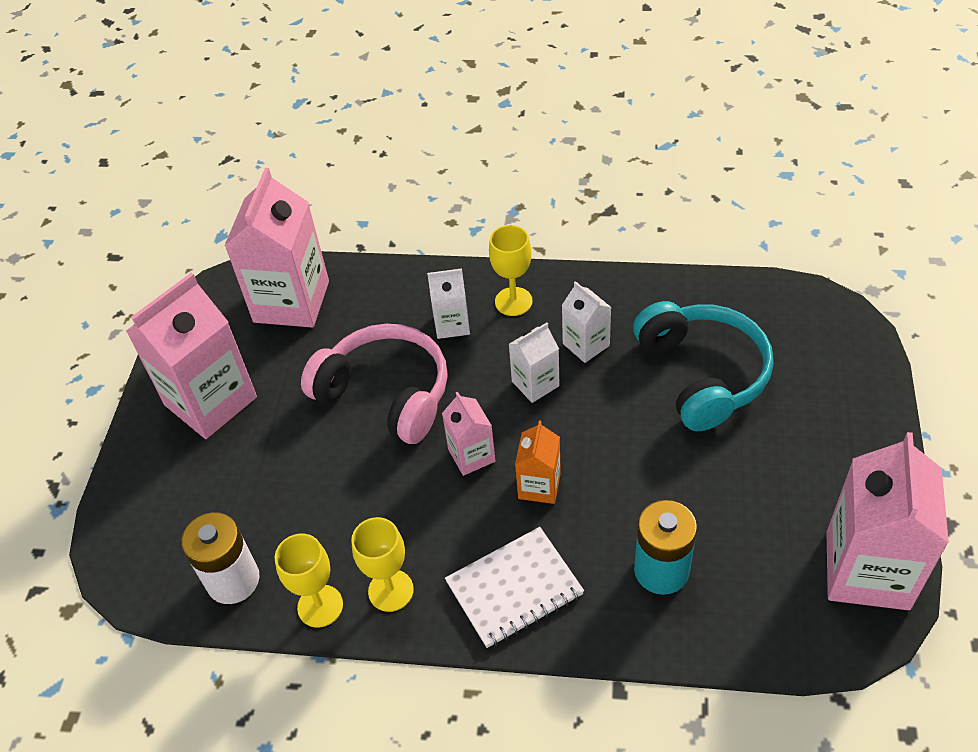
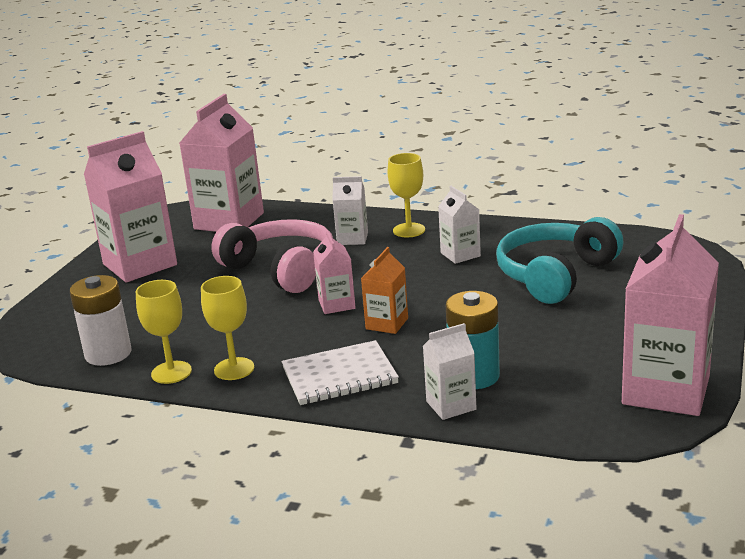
camera: 10 degrees right, 25 degrees down
(535, 384) = (408, 271): white carton -> white carton (451, 405)
(702, 374) = (555, 275): turquoise headphones -> turquoise headphones turned 135 degrees counterclockwise

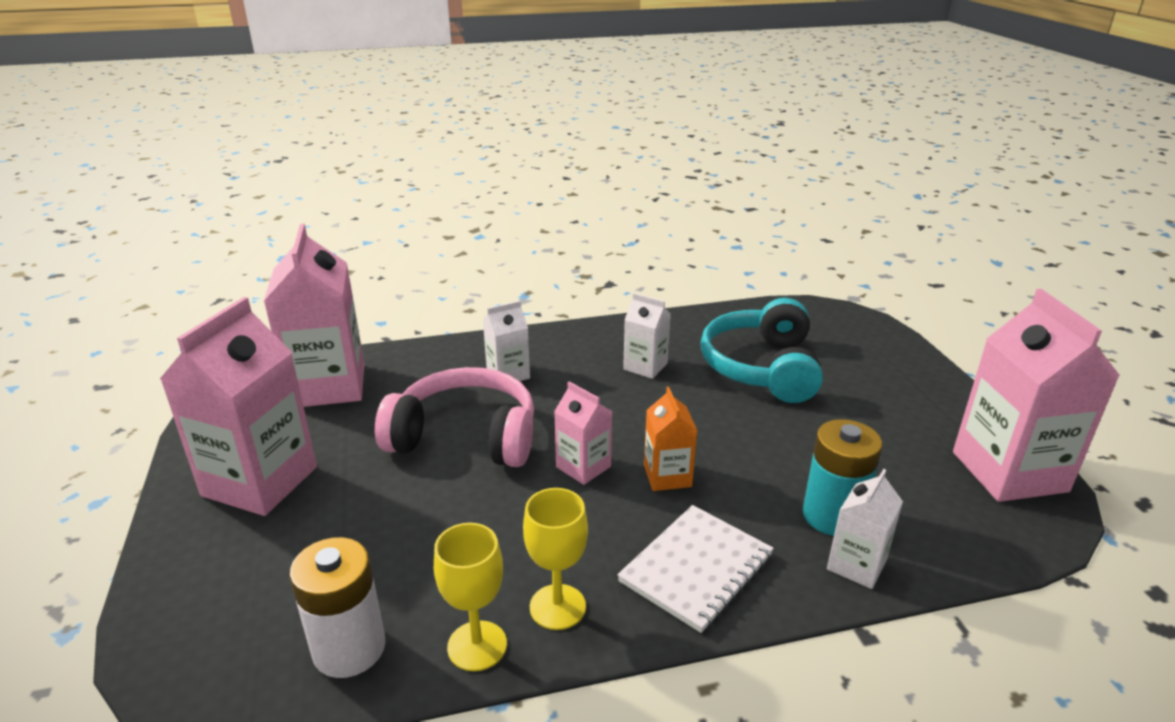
camera: 35 degrees left, 5 degrees up
(409, 230) = (559, 349): yellow goblet -> none

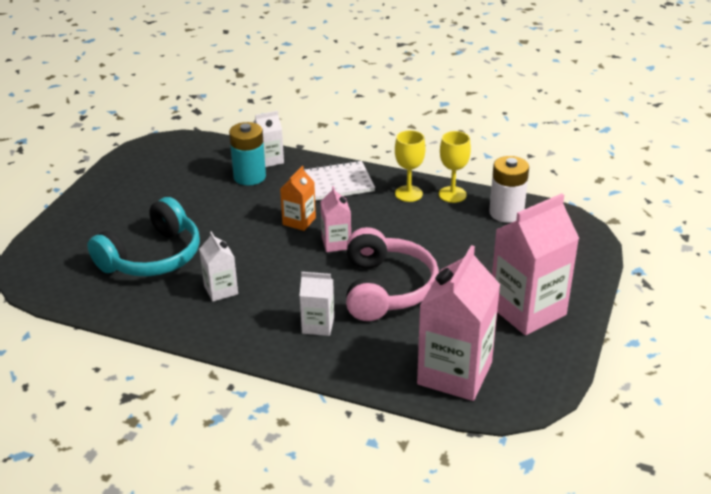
camera: 145 degrees left, 5 degrees up
(465, 437) = (386, 288): pink headphones -> pink headphones turned 135 degrees counterclockwise
(1009, 471) = (141, 160): pink carton -> none

